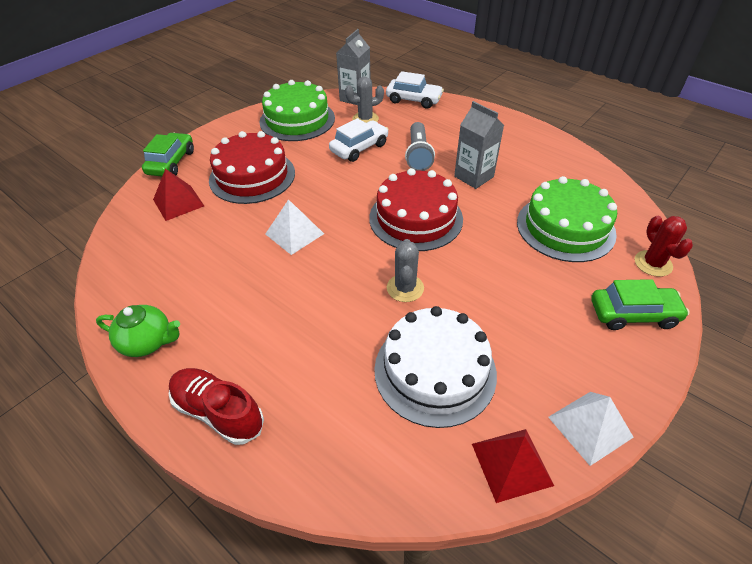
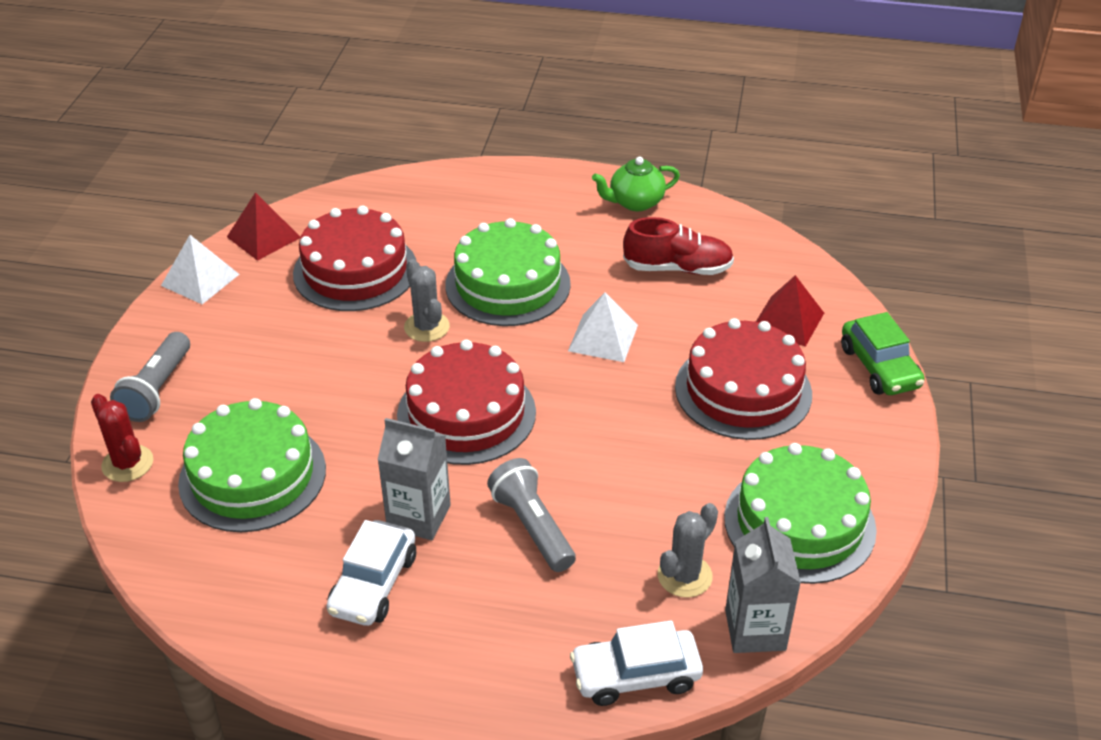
camera: 150 degrees right, 5 degrees down
(218, 412) = (521, 187): red shoe -> red shoe (677, 268)
(320, 301) = (508, 284): none -> green cake
(359, 148) = (638, 503): white car -> white car (373, 584)
(435, 371) = (355, 271): white cake -> red cake
(633, 314) = (157, 390): green car -> grey flashlight

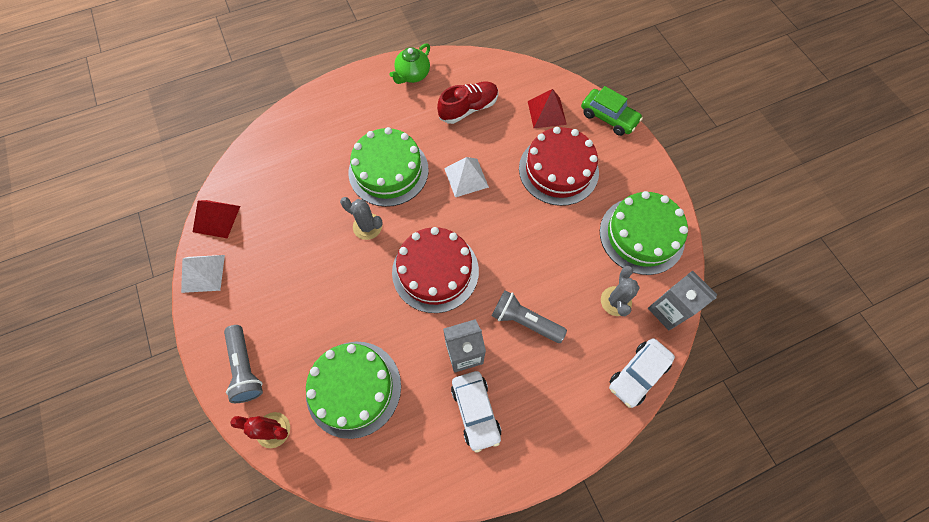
camera: 35 degrees left, 25 degrees up
(355, 271) = (294, 211): red cake -> none

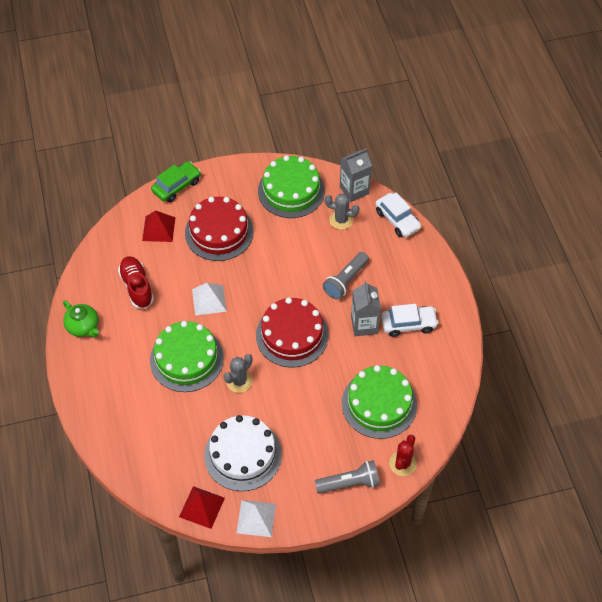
camera: 80 degrees left, 10 degrees down
(278, 246) = (243, 454): none -> white cake

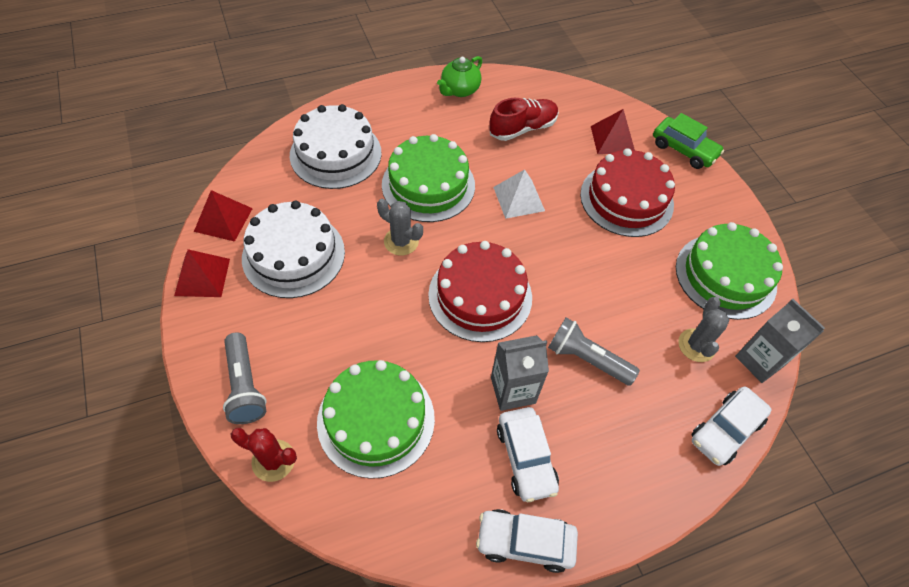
camera: 80 degrees right, 0 degrees up
(143, 424) = (335, 154): none -> white cake
(256, 518) = (202, 277): white pyramid -> red pyramid
(457, 331) = (525, 542): none -> white car

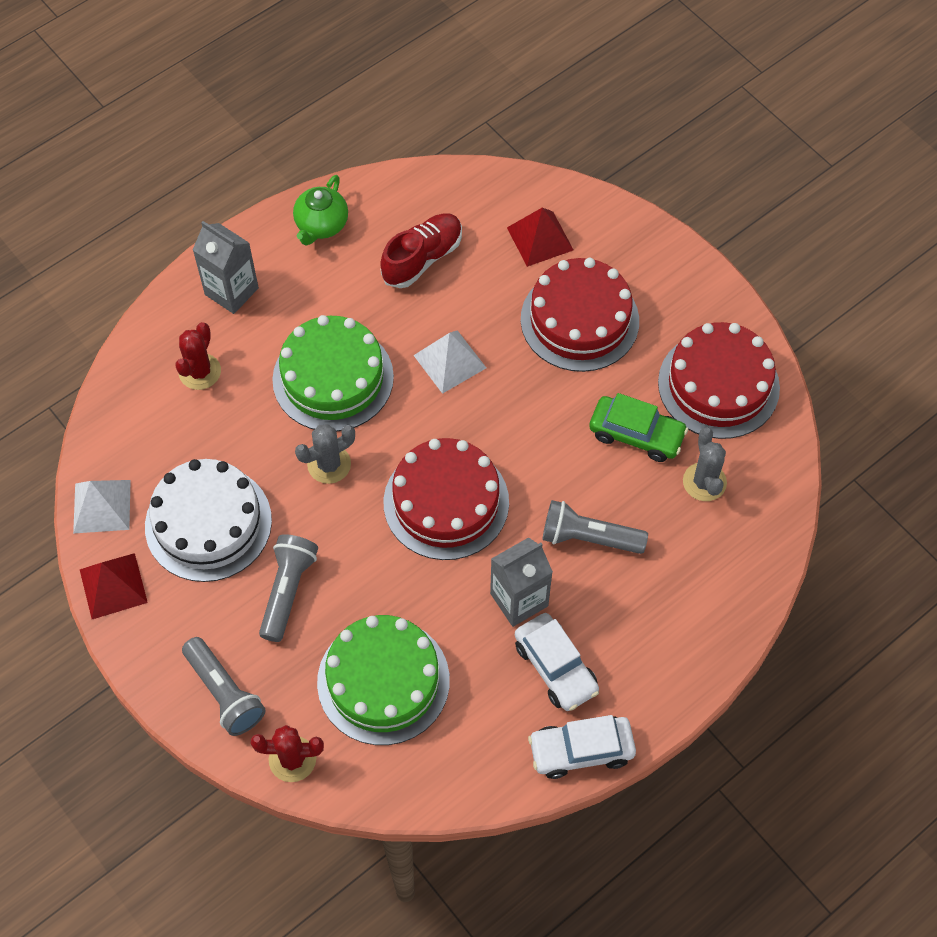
camera: 15 degrees left, 5 degrees up
(223, 219) = (102, 506): red pyramid -> white pyramid
(330, 322) = (288, 591): none -> grey flashlight
(335, 154) = (200, 372): white cake -> red cactus
(401, 241) = (329, 464): grey cactus -> grey cactus turned 45 degrees counterclockwise
(683, 149) = (631, 226): green car -> green car (636, 434)
(725, 276) = (718, 385): green cake -> red cake
(725, 430) = (755, 568): white car -> none
(759, 360) = (776, 477): grey carton -> grey carton (231, 291)

